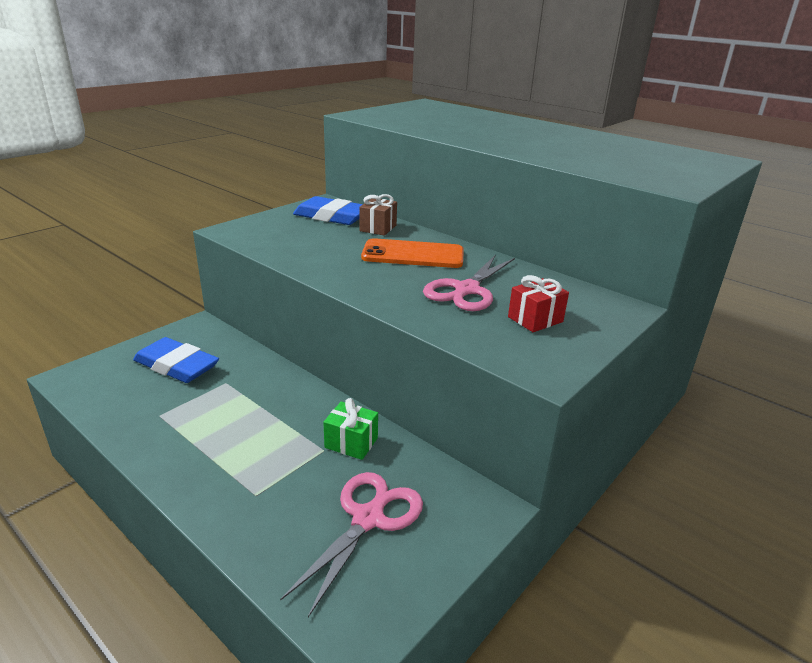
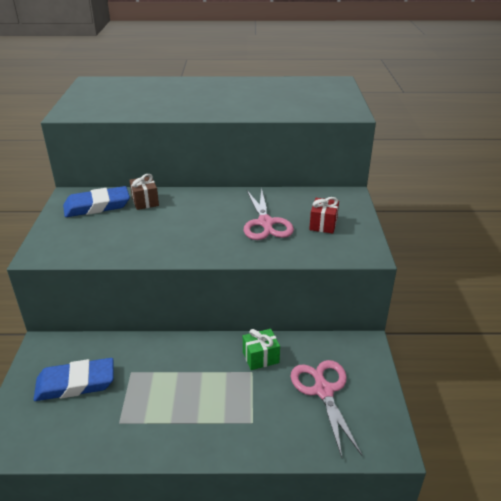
camera: 40 degrees left, 5 degrees up
(413, 255) = (199, 212): orange phone -> none

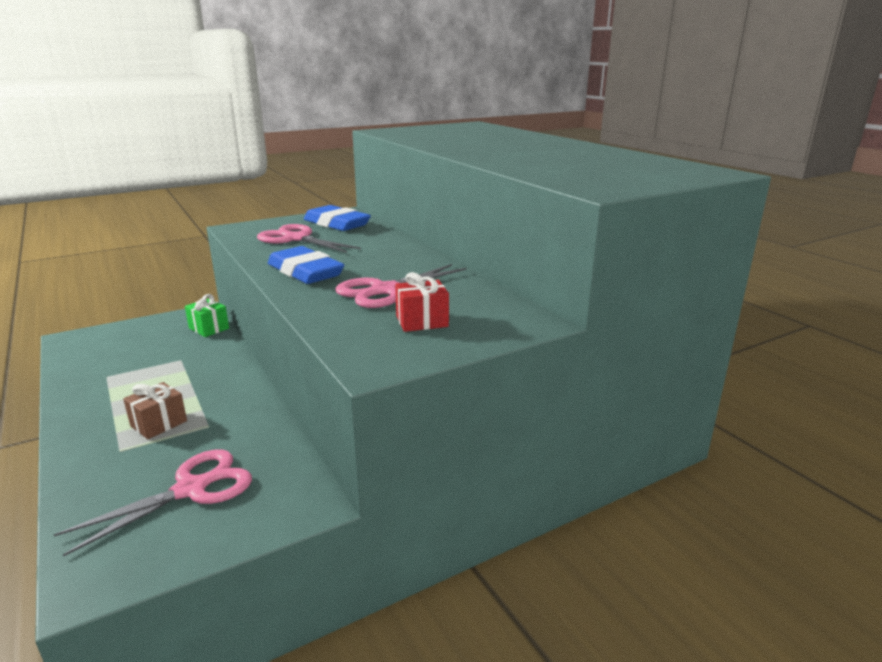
camera: 60 degrees right, 10 degrees down
(75, 383) = (155, 341): blue eraser -> blue eraser (305, 271)
(113, 231) = (295, 238): none -> pink scissors
(145, 201) = (367, 235): brown gift -> brown gift (159, 423)
(260, 357) = (237, 424): green gift -> green gift (209, 328)

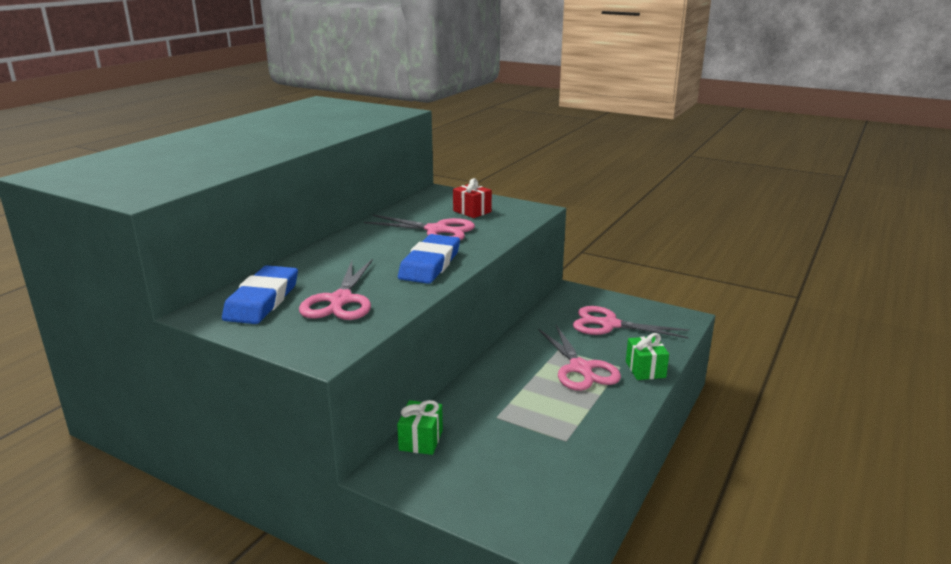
camera: 120 degrees left, 0 degrees up
(86, 464) = (645, 369): none -> green gift
(159, 423) = (581, 369): brown gift -> pink scissors

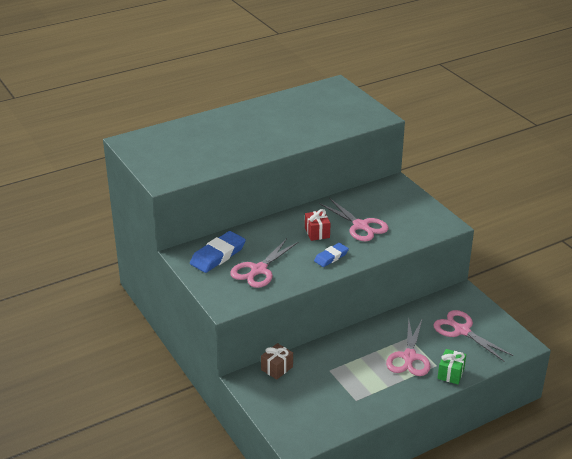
camera: 30 degrees right, 10 degrees up
(421, 440) = (277, 368): green gift -> brown gift
(430, 264) = (331, 257): blue eraser -> blue eraser, size x0.61
(472, 211) = (401, 213): red gift -> red gift (317, 233)

